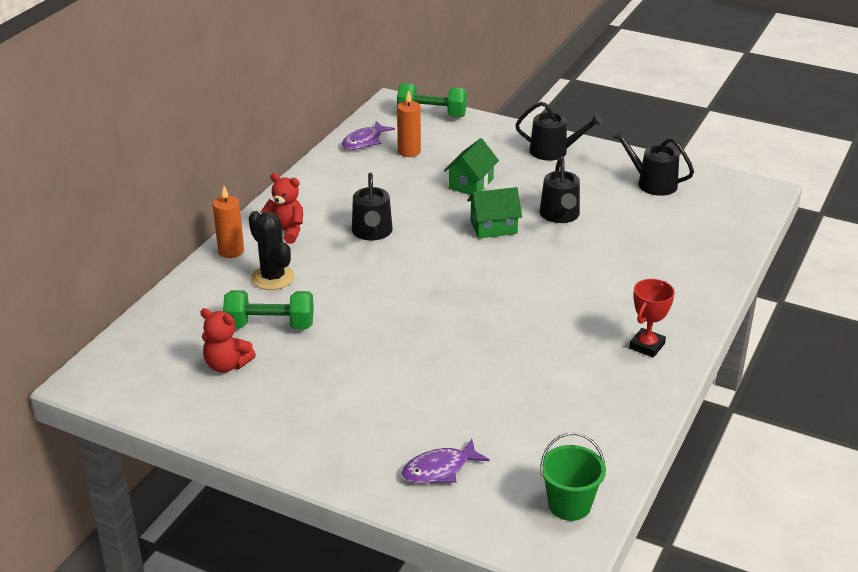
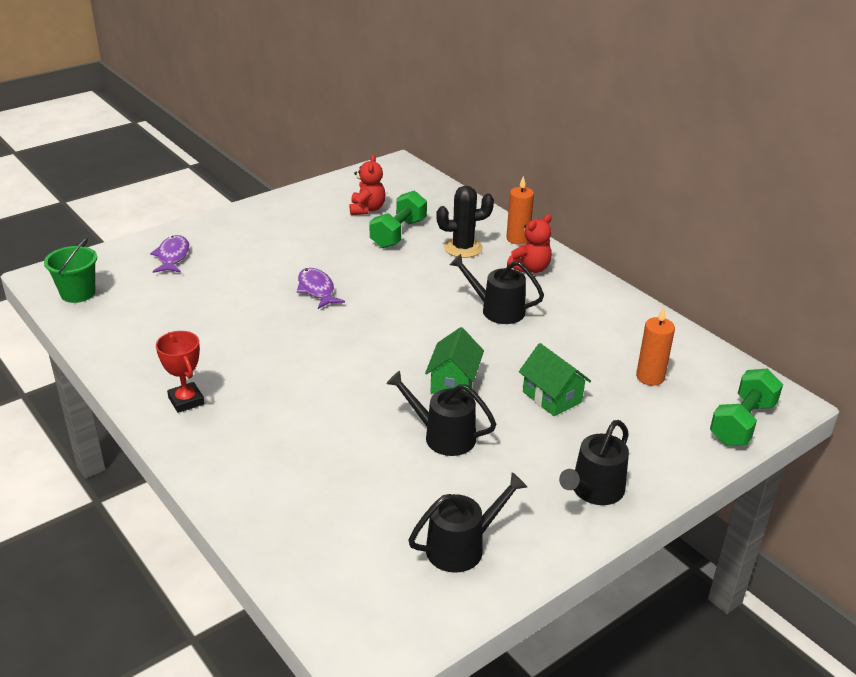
camera: 115 degrees right, 0 degrees up
(227, 365) = (367, 209): red teddy bear -> red teddy bear turned 135 degrees clockwise
(364, 141) = (689, 354): purple fish -> purple fish (317, 290)

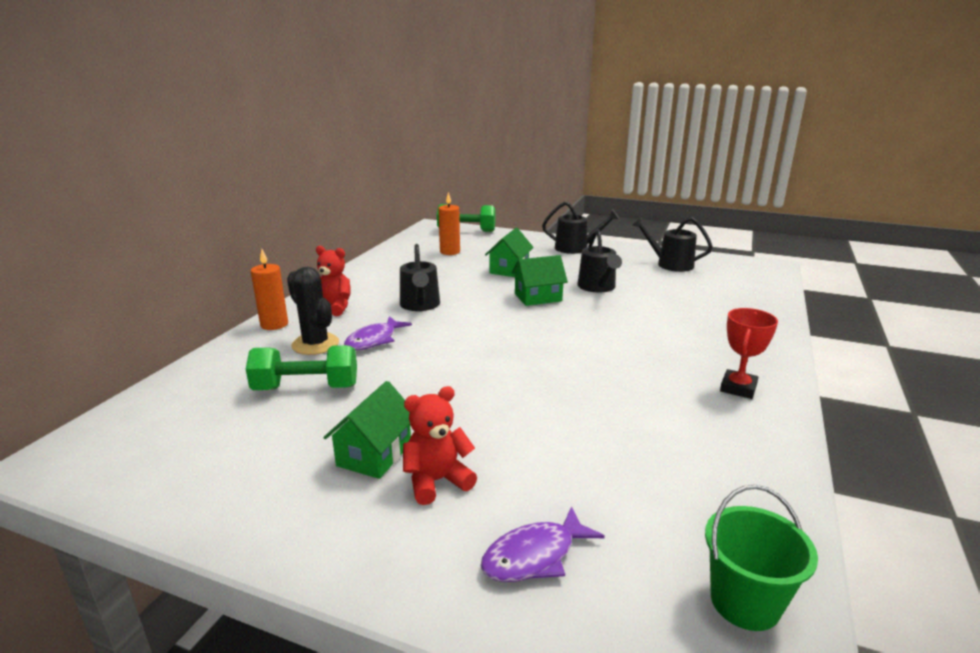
camera: 120 degrees left, 10 degrees down
(299, 238) = (374, 454): none -> green house
(317, 290) = (482, 394): purple fish -> purple fish (374, 340)
(367, 209) = (245, 432): red teddy bear -> red teddy bear (437, 481)

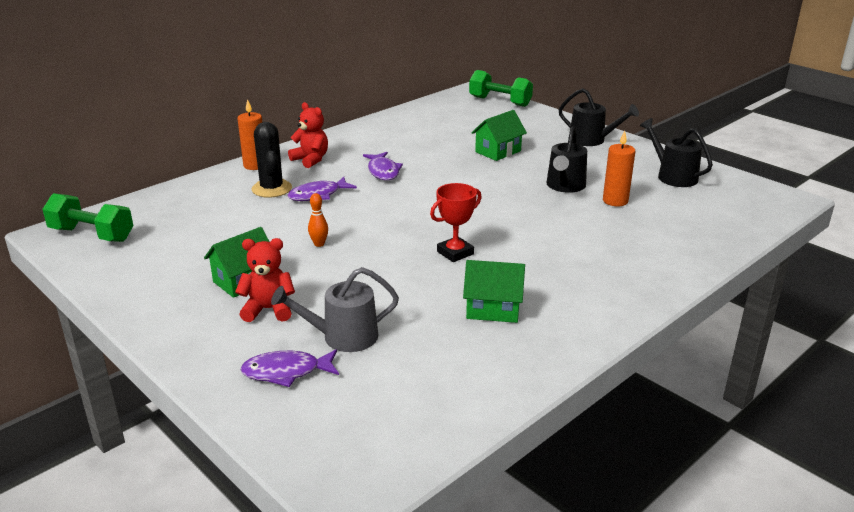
camera: 25 degrees right, 5 degrees up
(306, 388) = (237, 222): green dumbbell -> green dumbbell (92, 235)
(420, 305) = (383, 171): black watering can -> purple fish
(424, 390) = (319, 244): none -> orange bowling pin
(450, 252) = (460, 122): orange candle -> orange candle (615, 201)
(538, 297) = (495, 185): green house -> green house (493, 309)
(554, 488) = (343, 337): none -> grey watering can
(738, 388) = (582, 307): red trophy -> red trophy (455, 253)
(745, 602) = (393, 440): green bucket -> none

